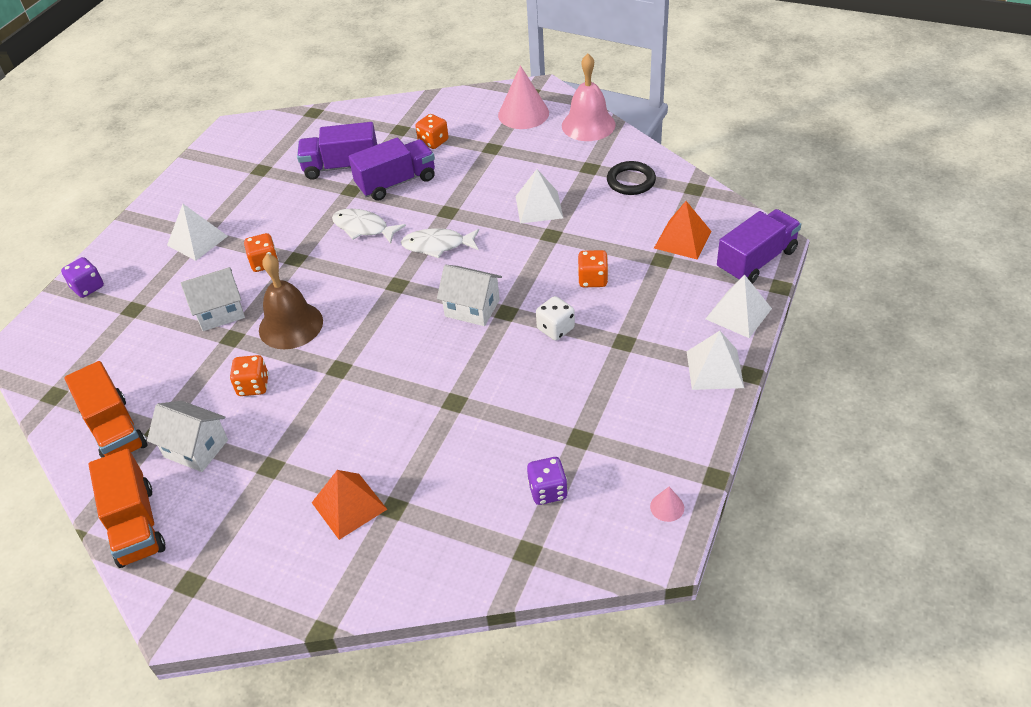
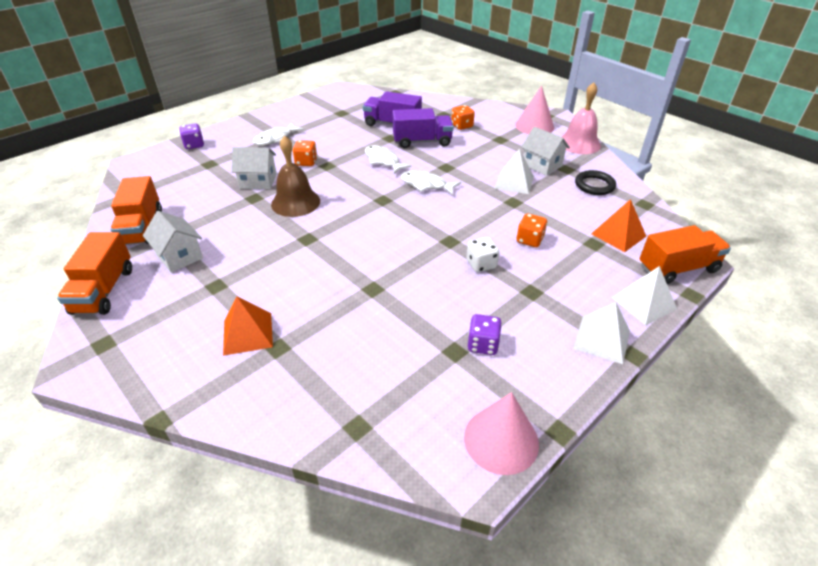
camera: 20 degrees right, 5 degrees down
(197, 240) = (275, 139): white pyramid -> white fish
(253, 386) = (244, 230): orange dice -> none
(472, 308) = (426, 230): white house -> white house (542, 165)
(548, 491) = (404, 383): purple dice -> purple dice (483, 344)
(667, 507) = (501, 440): pink cone -> pink cone, size x2.23
(756, 260) = (677, 268): purple truck -> orange truck

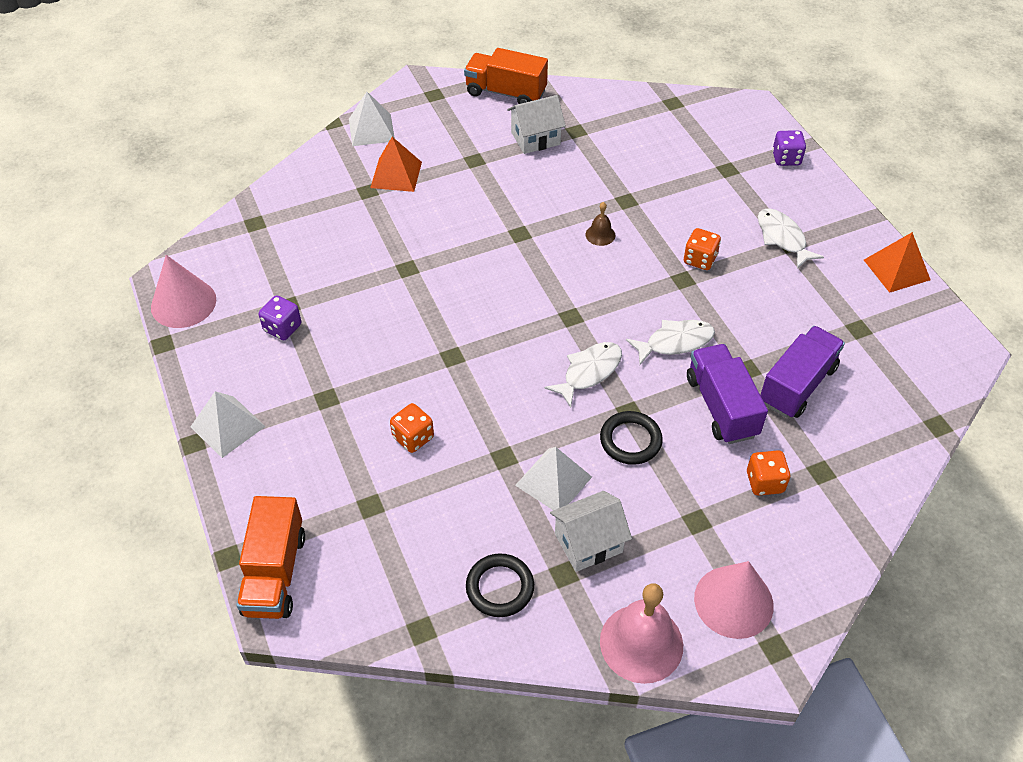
camera: 110 degrees right, 10 degrees up
(142, 228) = (600, 114): orange truck -> none
(258, 181) = (665, 208): white house -> none
(295, 202) = (600, 235): brown bell -> brown bell, size x0.48
(422, 142) = (721, 406): purple truck -> purple truck turned 150 degrees clockwise
(466, 164) = (630, 440): none -> black ring
(481, 264) = (395, 370): white dice -> none
(618, 235) = (372, 546): orange pyramid -> orange pyramid (896, 269)
(643, 303) = (247, 496): white pyramid -> white pyramid (371, 129)

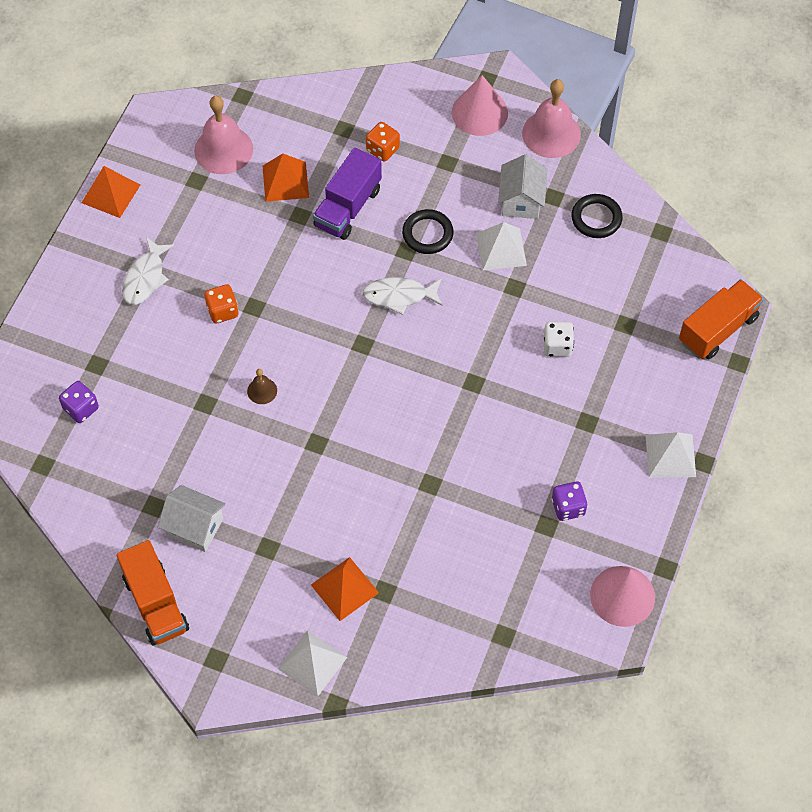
camera: 135 degrees left, 10 degrees up
(413, 437) = (557, 346): orange dice -> white dice
(588, 543) = (521, 200): white house -> white house turned 75 degrees clockwise
(675, 342) = (320, 269): white fish -> none
(786, 159) = (43, 335): purple dice -> purple dice (81, 408)
(797, 385) = (285, 181): purple truck -> orange pyramid
(879, 368) = (223, 149): none -> pink bell

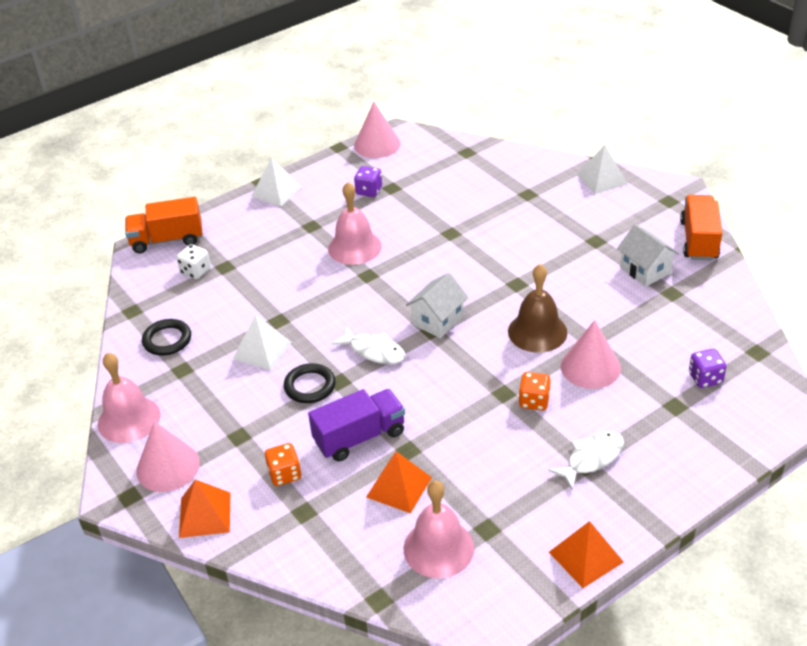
camera: 145 degrees left, 20 degrees down
(191, 372) = (590, 367): none -> pink cone
(262, 391) = (537, 331): brown bell -> brown bell, size x2.10
(345, 588) = (554, 204): orange pyramid -> orange pyramid (205, 514)
(516, 414) = (354, 247): none -> pink bell
(521, 200) = (210, 378): white house -> white house (437, 320)
(557, 346) = (286, 273): white dice -> white dice (196, 271)

